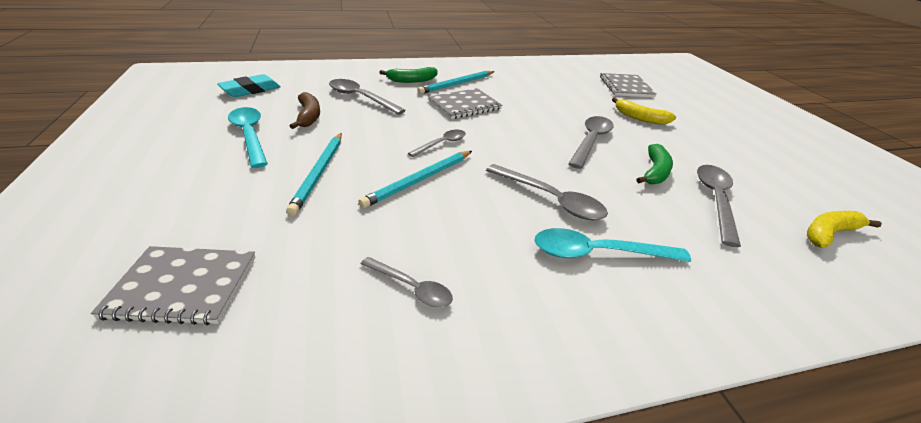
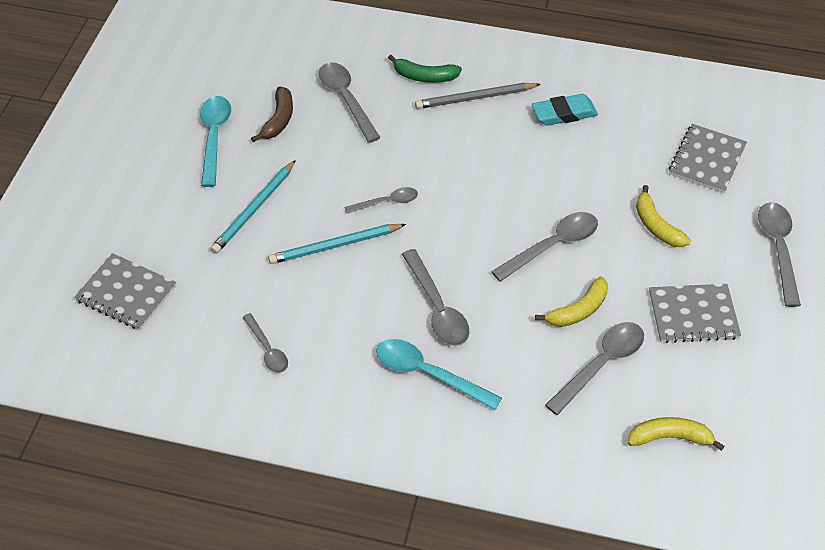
camera: 30 degrees right, 15 degrees up
(251, 90) = (238, 55): turquoise eraser -> turquoise eraser (564, 114)
(457, 84) = (475, 98): turquoise pencil -> grey pencil
(464, 105) = (455, 143): grey notebook -> grey notebook (693, 315)
(655, 172) = (578, 310): green banana -> yellow banana
(717, 114) = (778, 249): none -> grey spoon

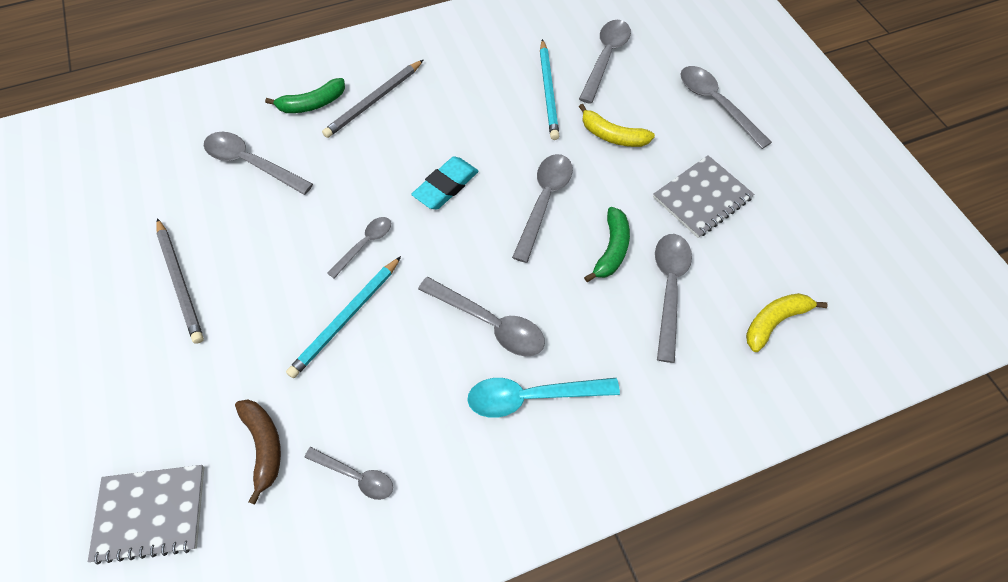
camera: 35 degrees left, 10 degrees up
(214, 137) = (136, 274): turquoise spoon -> none
(239, 158) = (180, 282): none -> grey pencil
(254, 209) = (234, 328): turquoise pencil -> turquoise pencil (548, 92)
(278, 120) = (195, 219): brown banana -> brown banana (264, 445)
(564, 114) = (462, 76): turquoise eraser -> turquoise eraser (446, 186)
(578, 310) = (611, 249): yellow banana -> green banana
(707, 160) = (605, 58): grey notebook -> grey spoon

